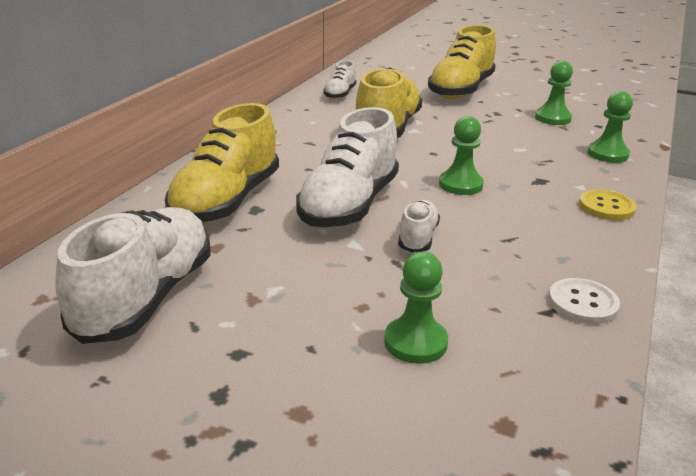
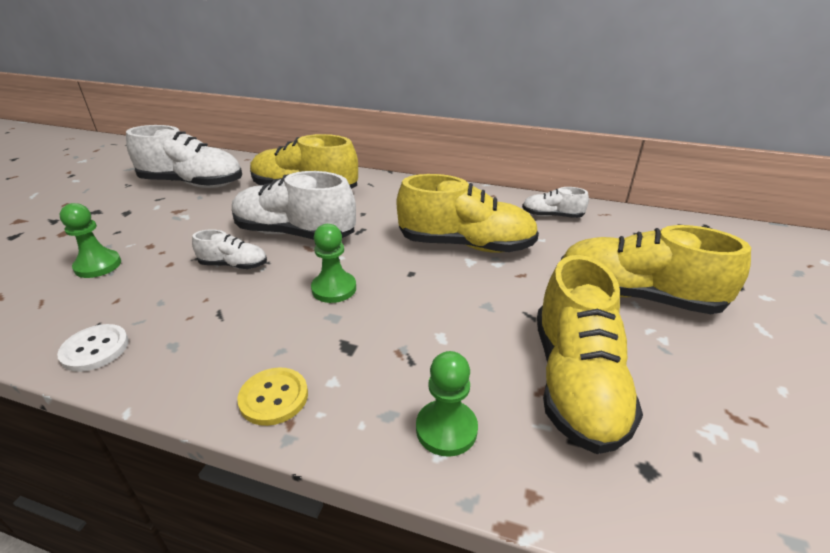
camera: 85 degrees right, 5 degrees up
(552, 118) = (576, 382): green pawn -> yellow shoe

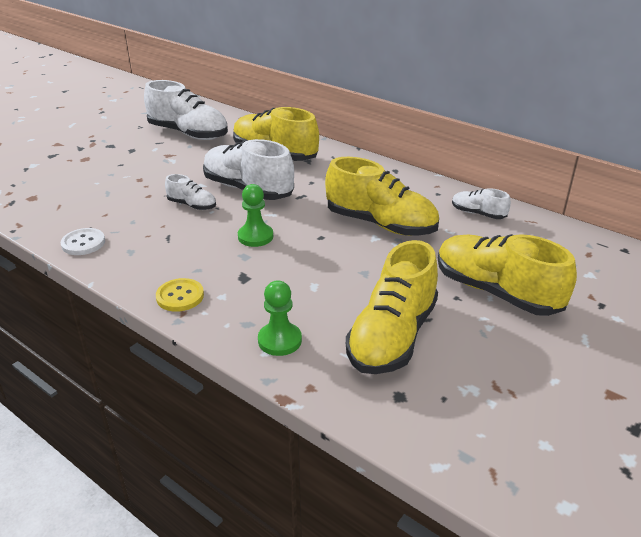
camera: 20 degrees right, 0 degrees up
(98, 265) = (100, 188): green pawn -> none

